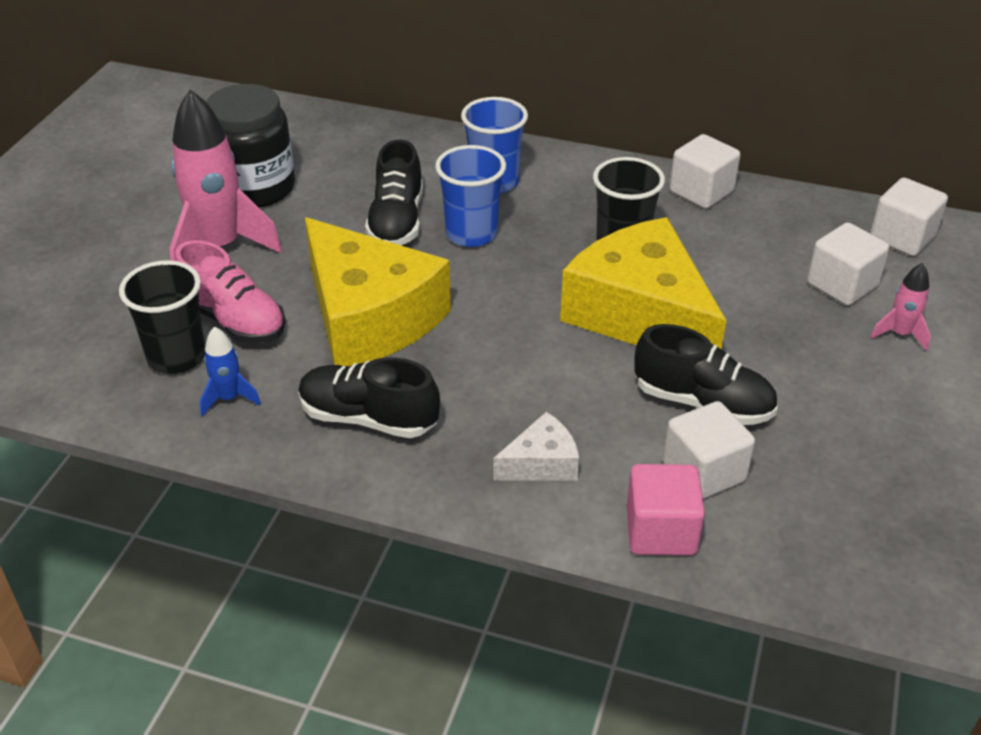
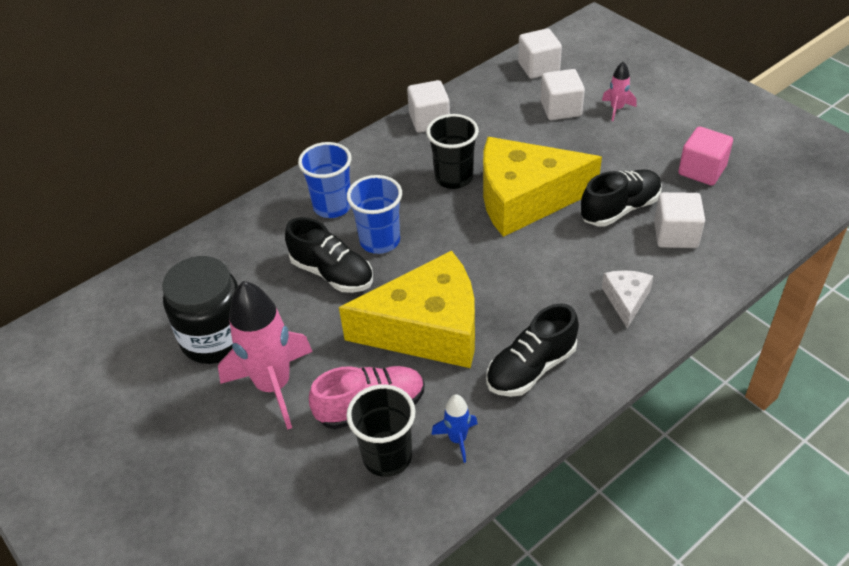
camera: 55 degrees left, 5 degrees up
(661, 531) = (711, 273): pink cube -> pink cube (702, 170)

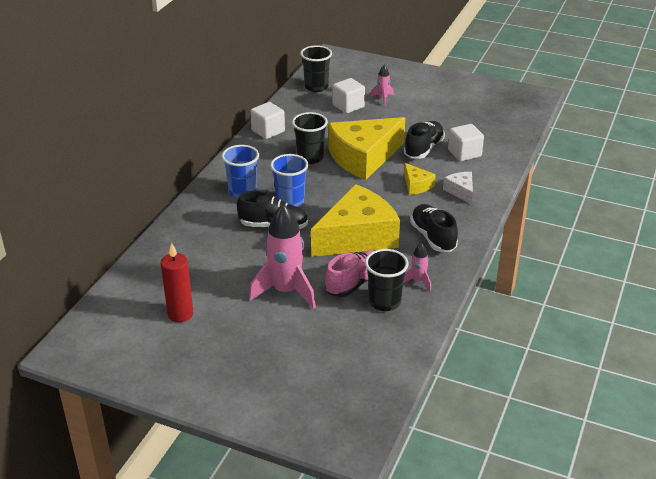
camera: 30 degrees left, 10 degrees down
(127, 372) = (180, 314): none -> red candle
(216, 338) = (225, 280): black jar -> none
(457, 439) = (418, 281): blue rocket -> pink rocket
(531, 368) = (433, 237): black shoe -> black shoe turned 135 degrees clockwise
(538, 67) = (316, 87): white cube -> black cup
(567, 268) = (416, 185): none -> yellow cheese
(702, 170) = (455, 119): pink cube -> none

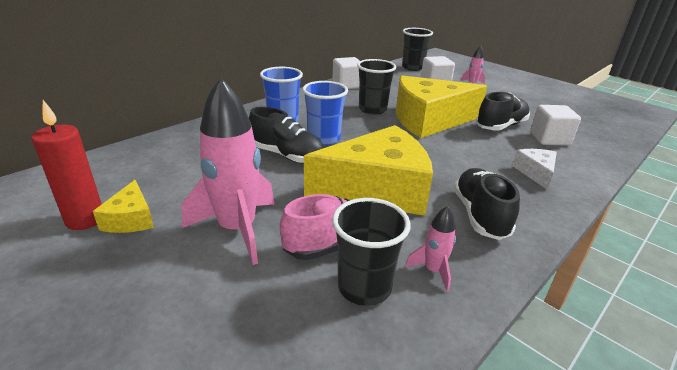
camera: 20 degrees right, 5 degrees down
(416, 185) = (479, 155): yellow cheese -> yellow cheese (130, 219)

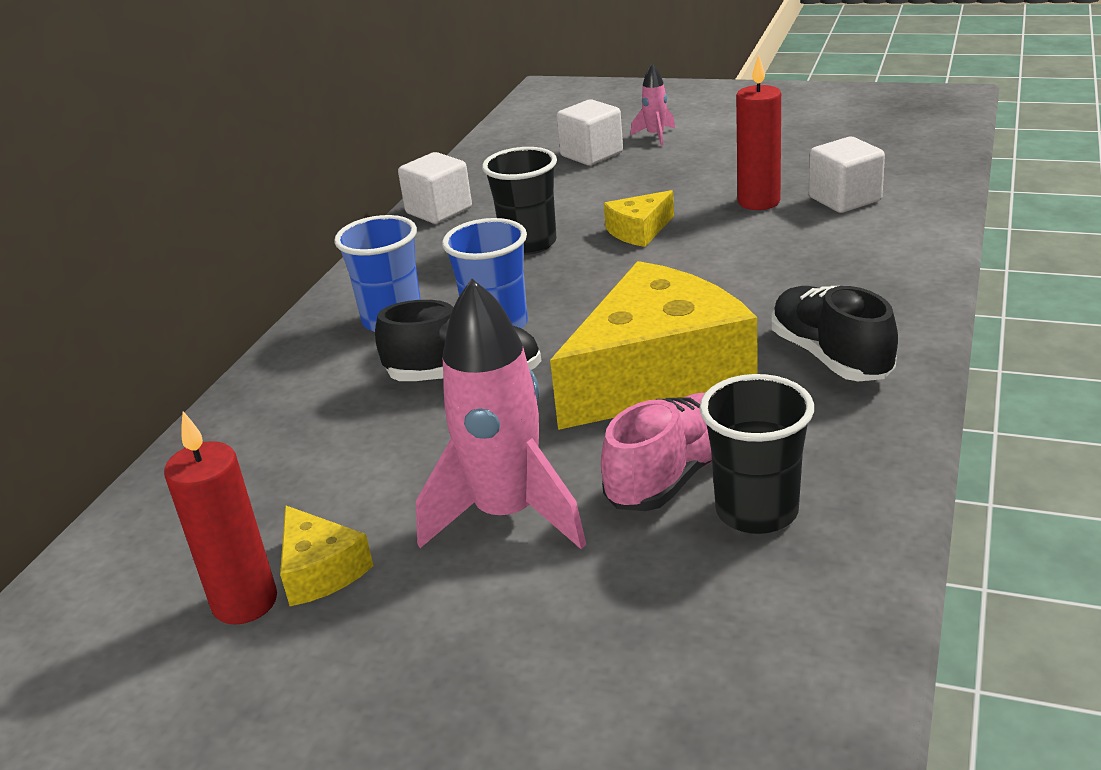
camera: 20 degrees left, 0 degrees up
(412, 67) = (525, 134): black cup -> none
(429, 120) = (639, 231): yellow cheese -> yellow cheese, size x0.44
(433, 271) = (826, 454): pink rocket -> none
(500, 126) = (759, 202): black shoe -> red candle
(535, 173) = (861, 264): white cheese -> none

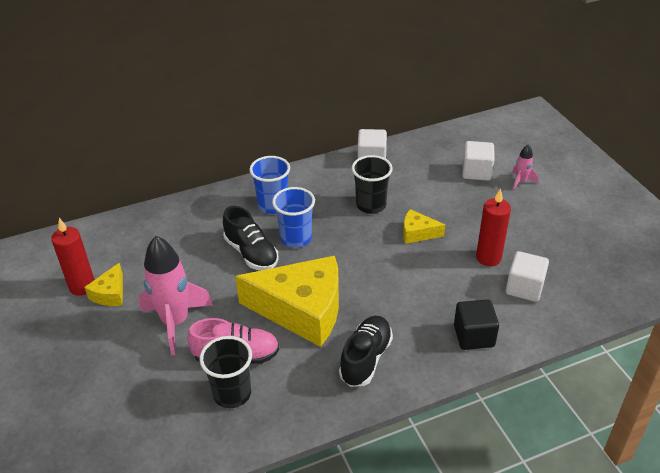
camera: 45 degrees right, 10 degrees up
(887, 261) = (474, 336): none -> black cube

